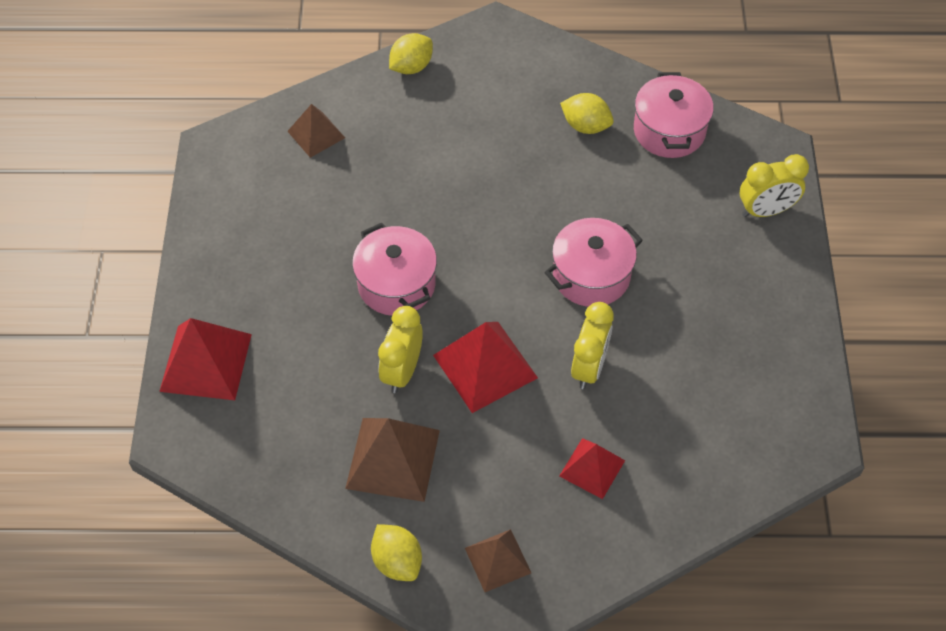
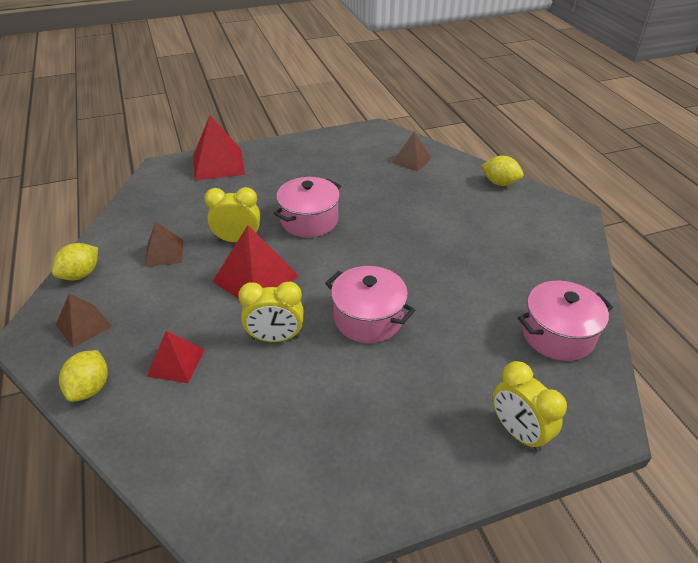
camera: 70 degrees right, 15 degrees down
(393, 459) = (164, 253): brown pyramid -> brown pyramid, size x0.61
(585, 126) = (519, 280): yellow lemon -> yellow lemon (90, 388)

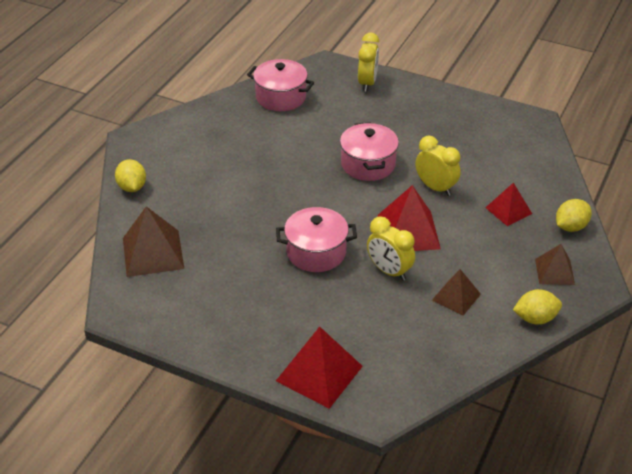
camera: 135 degrees left, 0 degrees up
(411, 160) = (153, 253): brown pyramid -> brown pyramid, size x1.63

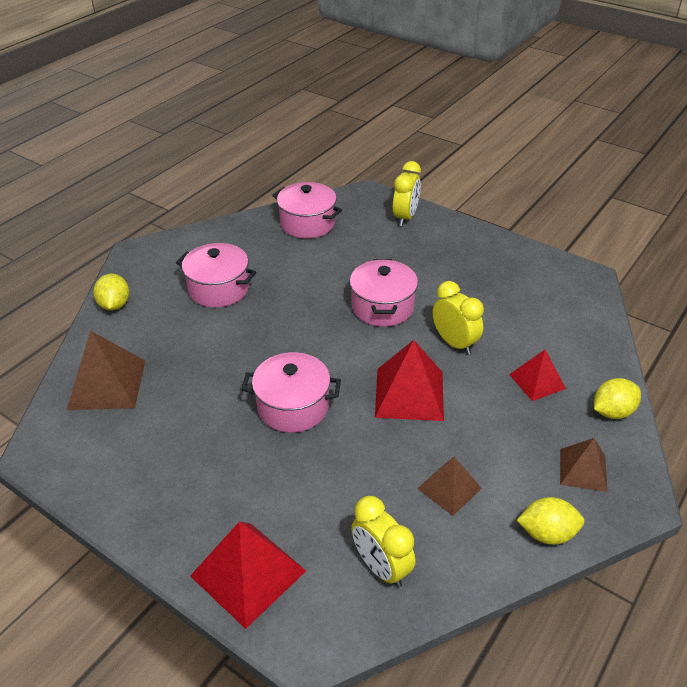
camera: 10 degrees right, 0 degrees up
(220, 164) = (219, 289): none -> pink pot
(389, 271) = (373, 442): yellow clock -> yellow clock (381, 567)

